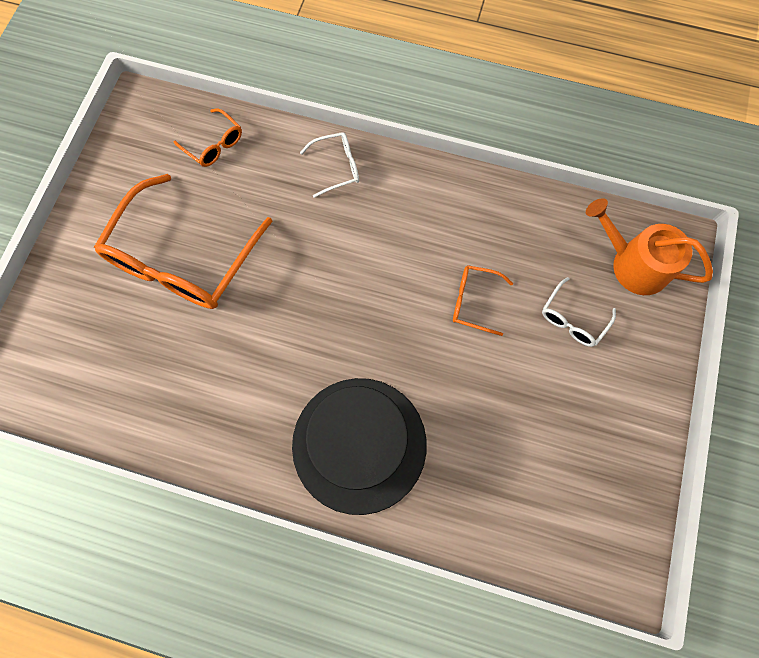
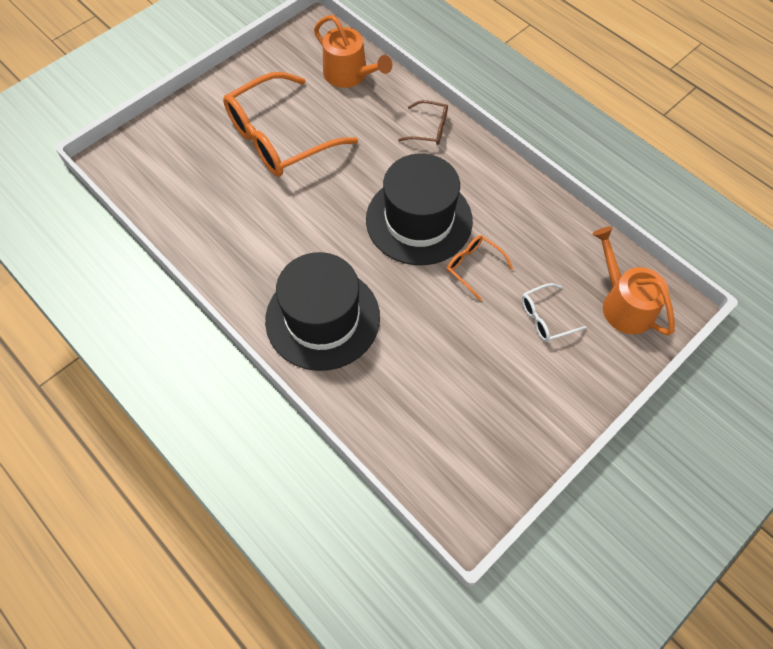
camera: 30 degrees right, 10 degrees down
(213, 144) = (349, 74): orange glasses -> orange watering can
(336, 167) = (428, 129): white glasses -> brown glasses
(389, 278) = (419, 220): none -> black hat

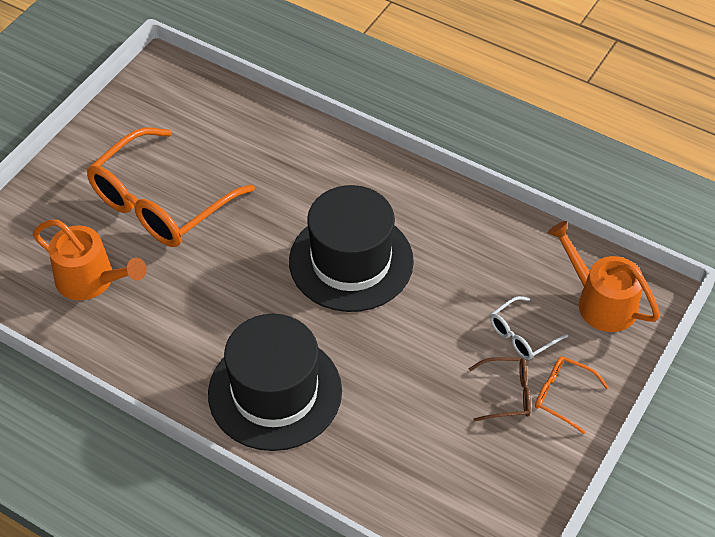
camera: 15 degrees left, 10 degrees down
(349, 74) = (220, 115): orange watering can -> orange watering can (91, 280)
(428, 129) = (331, 158): brown glasses -> brown glasses (506, 394)
(474, 267) = (428, 299): orange glasses -> orange glasses (563, 396)

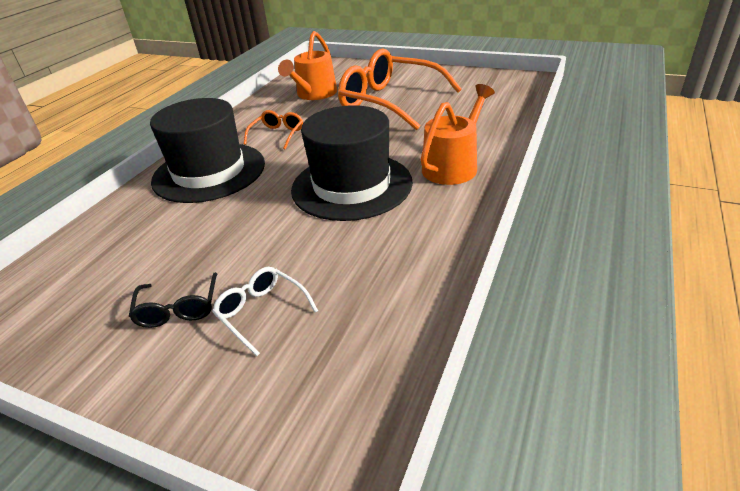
camera: 85 degrees right, 15 degrees down
(506, 394) = (178, 308): brown glasses -> black glasses
(563, 396) = (164, 361): orange glasses -> orange glasses (277, 135)
(601, 302) = (319, 391): orange watering can -> orange watering can (453, 166)

